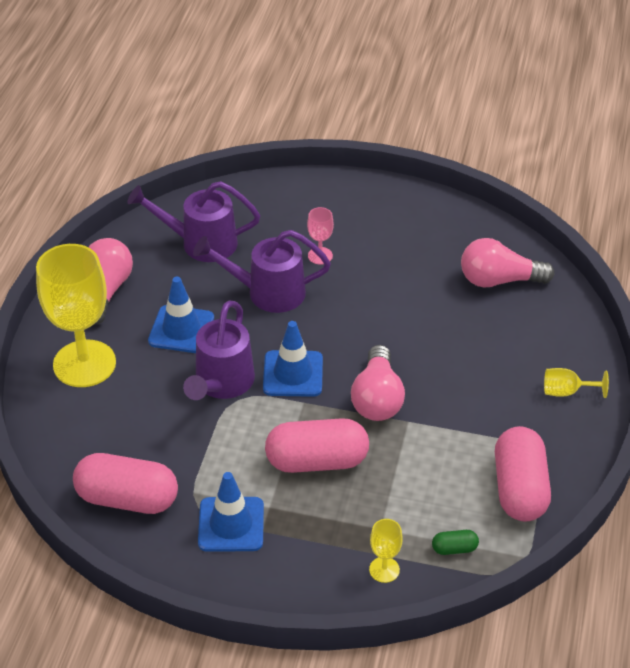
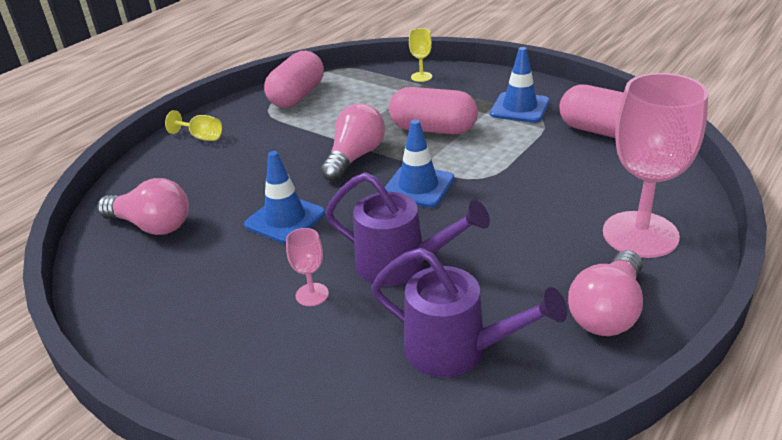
camera: 155 degrees left, 10 degrees down
(84, 364) = (640, 234): yellow goblet -> pink goblet
(181, 329) = (519, 246): blue traffic cone -> blue traffic cone (285, 219)
(221, 384) = (492, 191): purple watering can -> none
(454, 548) = (368, 79): green capsule -> none

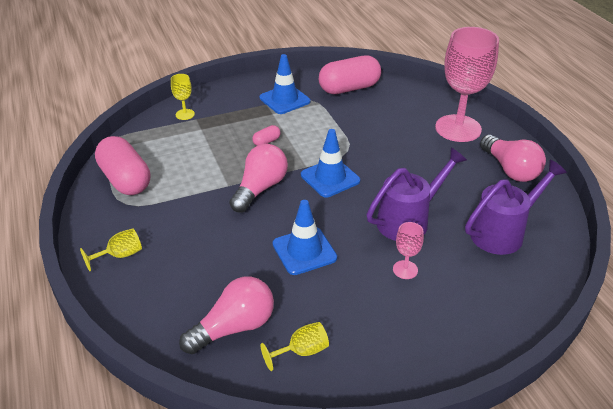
camera: 60 degrees left, 5 degrees up
(143, 275) = (301, 351): none -> yellow goblet
(355, 157) = (260, 189): pink light bulb -> pink light bulb turned 60 degrees clockwise
(433, 129) = (266, 142): pink capsule -> pink capsule, size x0.43

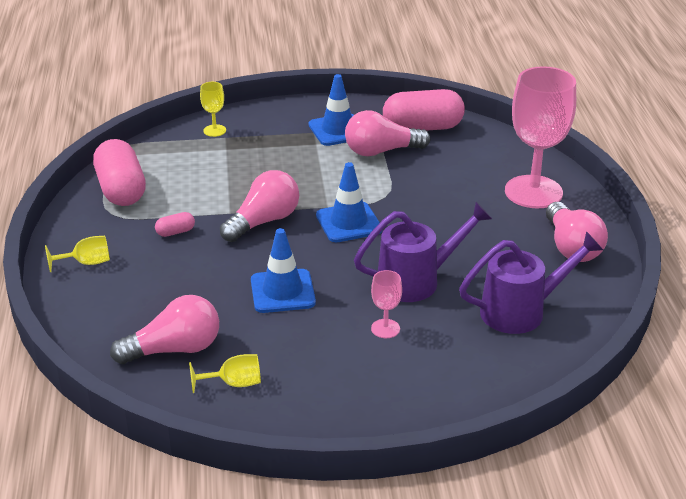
camera: 15 degrees right, 5 degrees down
(266, 142) = (294, 173): pink capsule -> pink capsule (175, 232)
(327, 112) = (381, 151): none -> pink light bulb

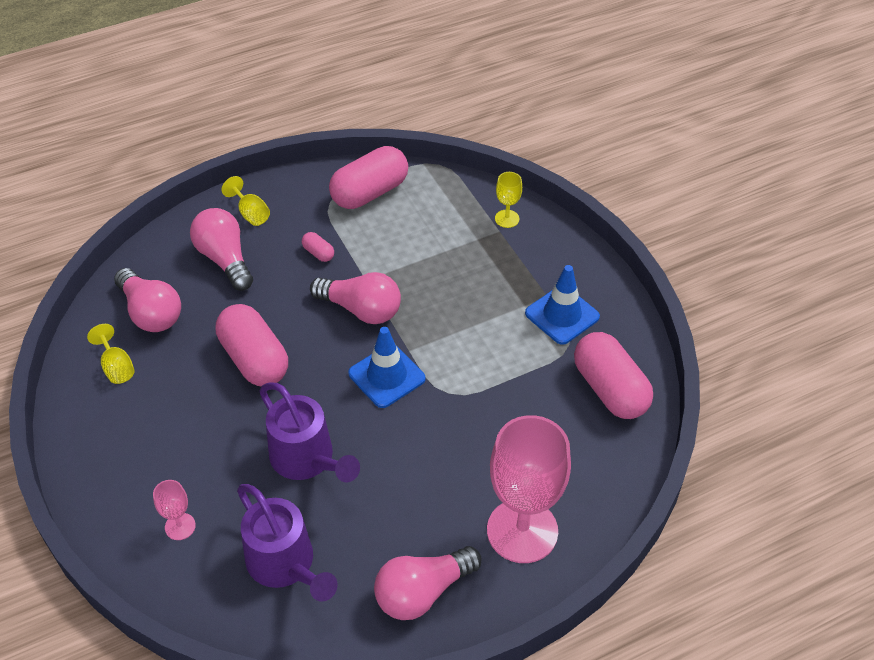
camera: 70 degrees right, 15 degrees up
(282, 291) = (254, 359): blue traffic cone -> pink capsule
(381, 151) = (538, 365): pink light bulb -> pink light bulb (225, 259)
(385, 328) = (222, 454): pink goblet -> pink goblet (180, 526)

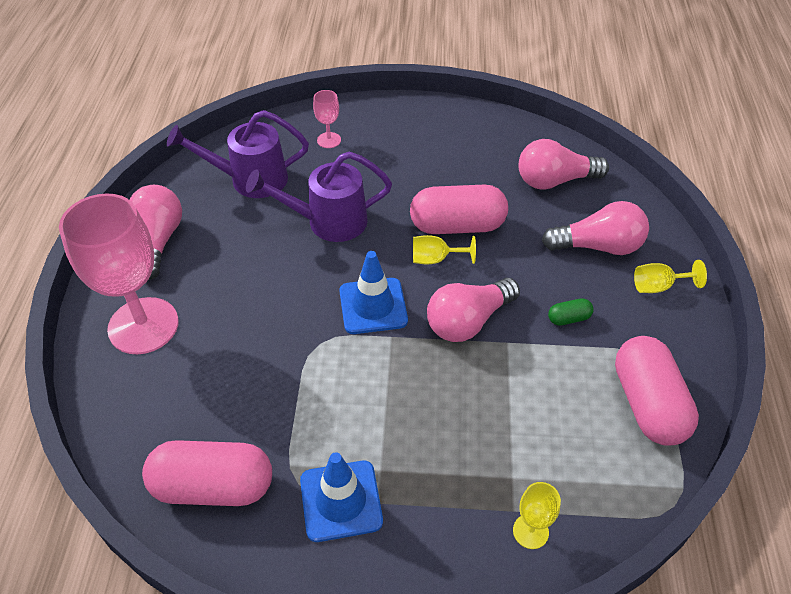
camera: 120 degrees right, 0 degrees up
(116, 367) = (504, 147): yellow goblet -> yellow goblet (435, 259)
(318, 253) = (568, 318): pink capsule -> green capsule

